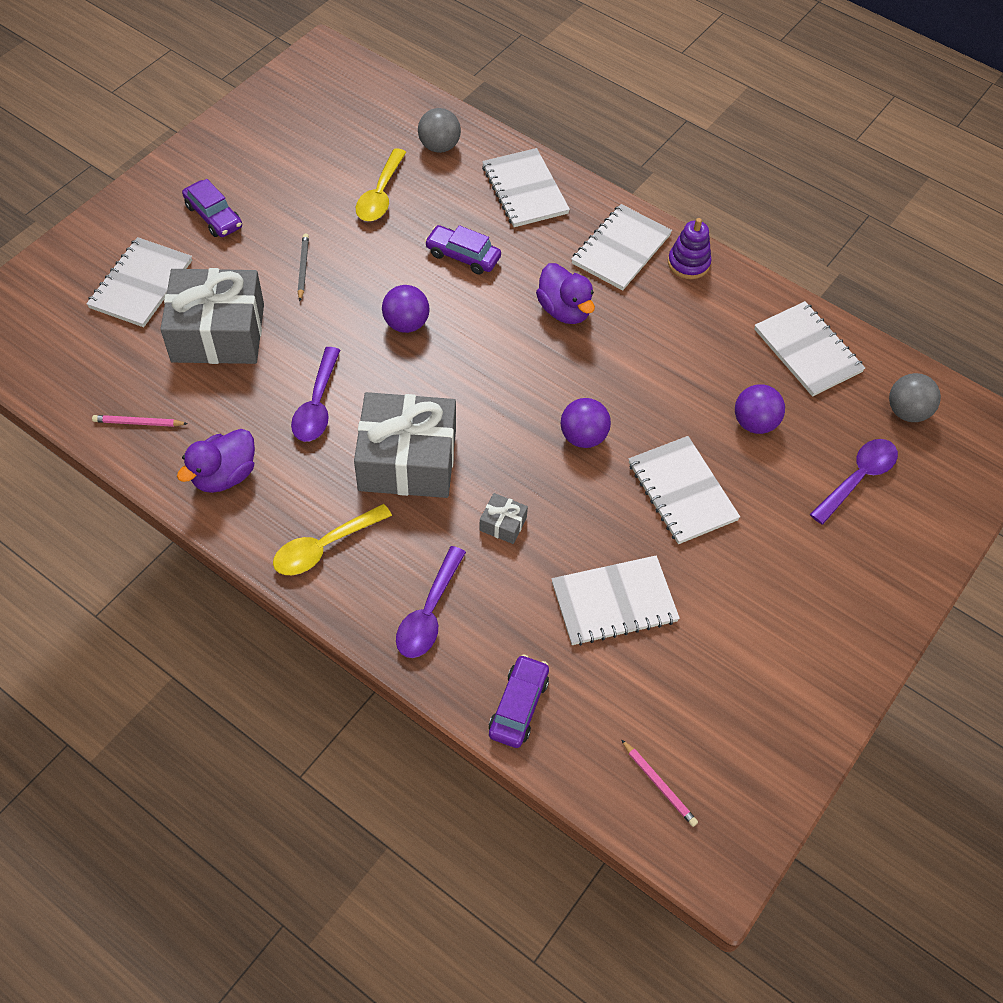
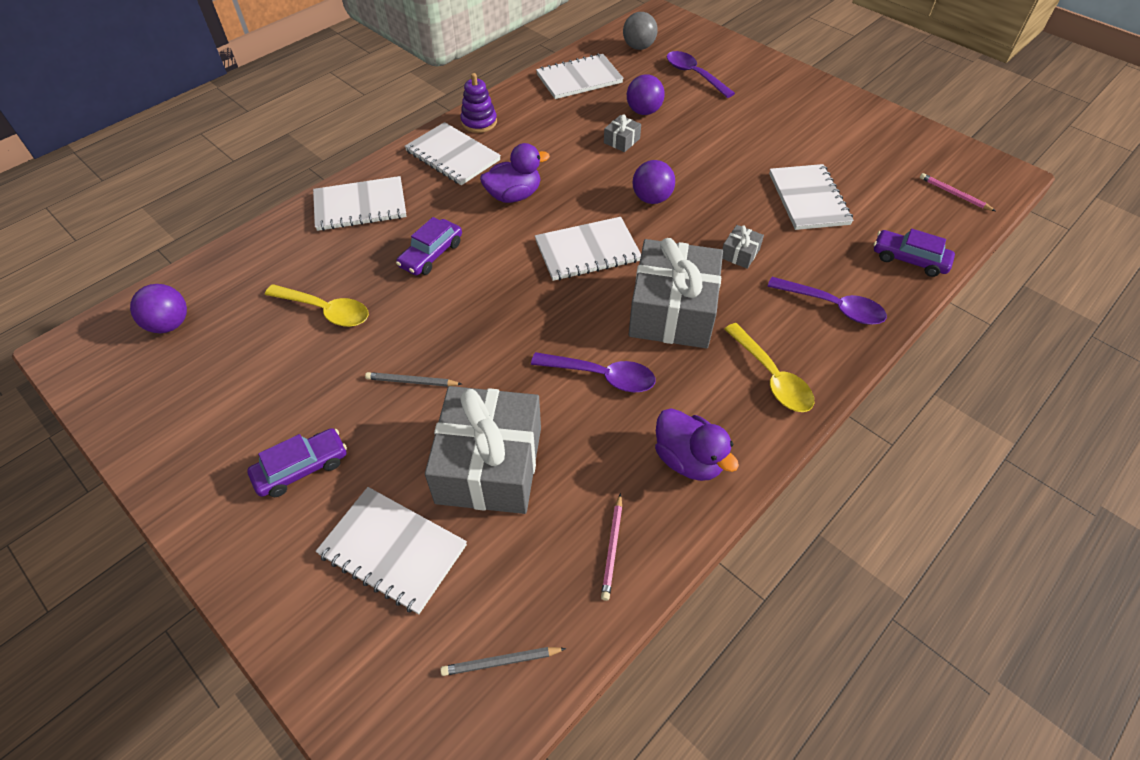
camera: 80 degrees left, 5 degrees down
(50, 361) = (501, 662): none -> grey pencil
(406, 324) = (508, 301): purple ball -> purple ball (169, 324)
(439, 146) = (274, 260): grey ball -> none
(659, 784) = (954, 194): pink pencil -> pink pencil turned 105 degrees counterclockwise
(682, 491) = (706, 153): white notebook -> white notebook (587, 251)
(687, 402) = (621, 140): none -> grey gift

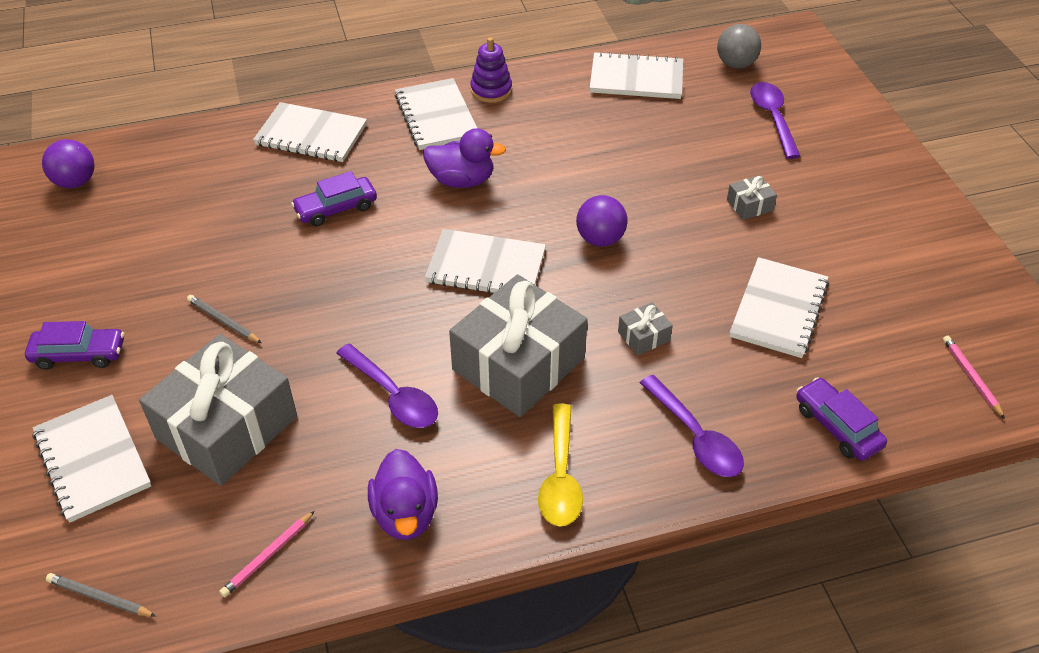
camera: 30 degrees right, 5 degrees down
(326, 311) = (204, 223): yellow spoon -> none
(621, 140) = (623, 164): grey gift -> grey gift (749, 205)
(643, 111) = (676, 140): purple ball -> none

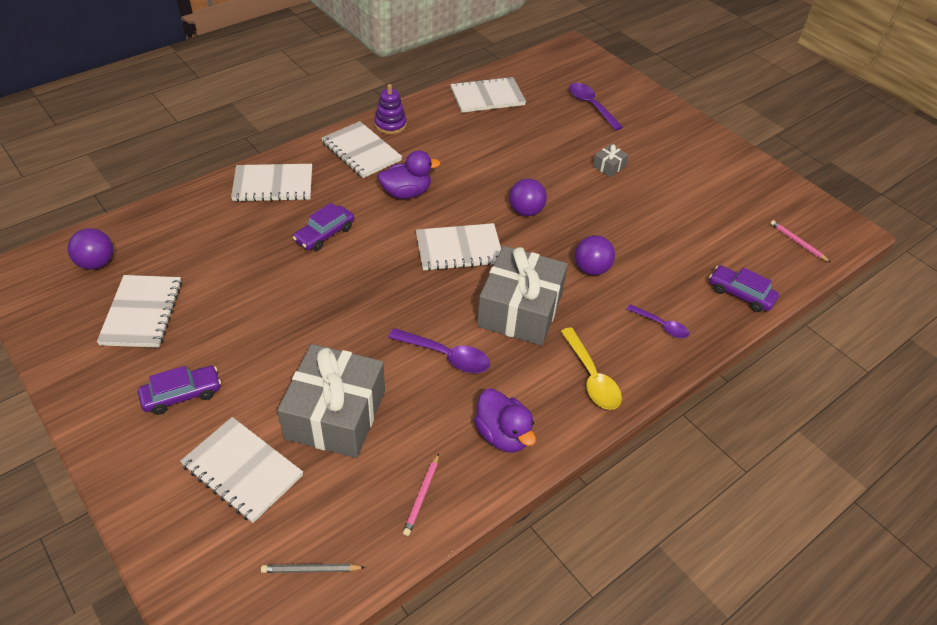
camera: 25 degrees left, 0 degrees up
(223, 321) = (286, 338): grey pencil -> none
(643, 336) = (591, 269): grey gift -> purple ball
(696, 437) = (661, 326): purple spoon -> purple spoon, size x0.65
(735, 64) = (547, 74): grey ball -> none
(778, 309) = (665, 229): white notebook -> white notebook (142, 313)

